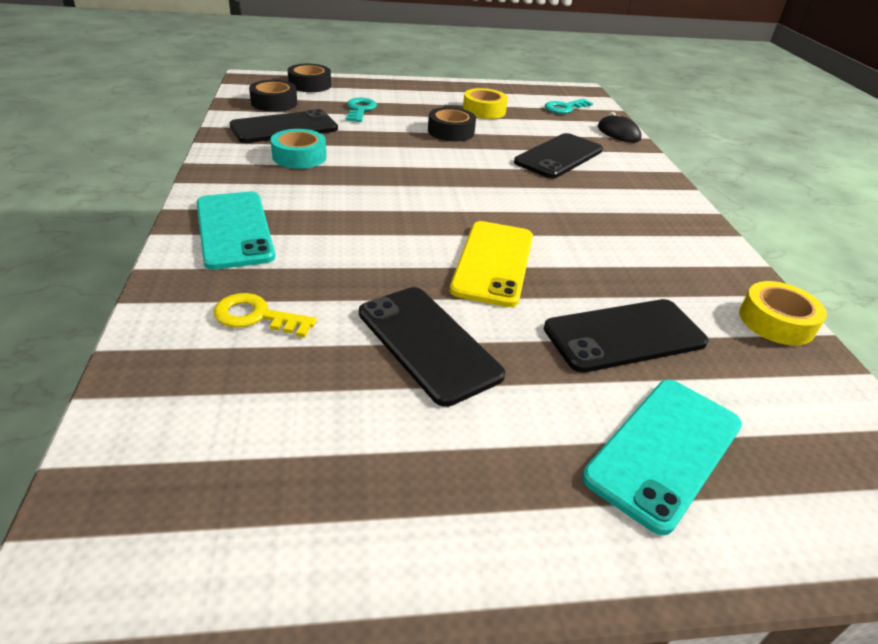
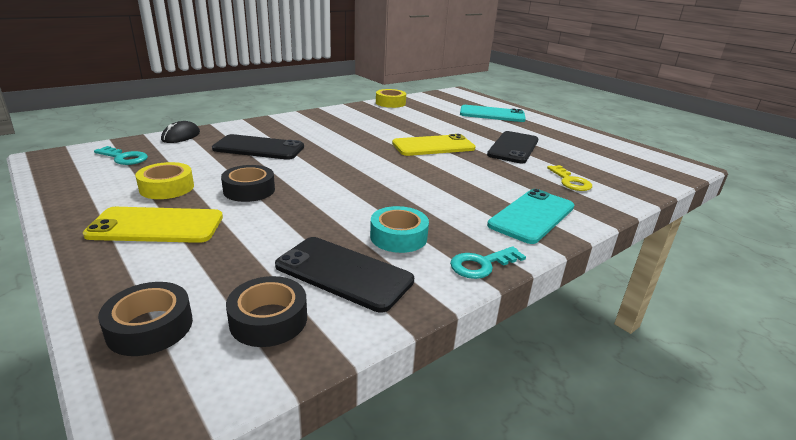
camera: 120 degrees left, 10 degrees down
(360, 109) = (231, 249): turquoise key -> turquoise key (482, 264)
(420, 99) = (156, 226): none -> yellow phone
(624, 335) = (443, 121): black phone -> none

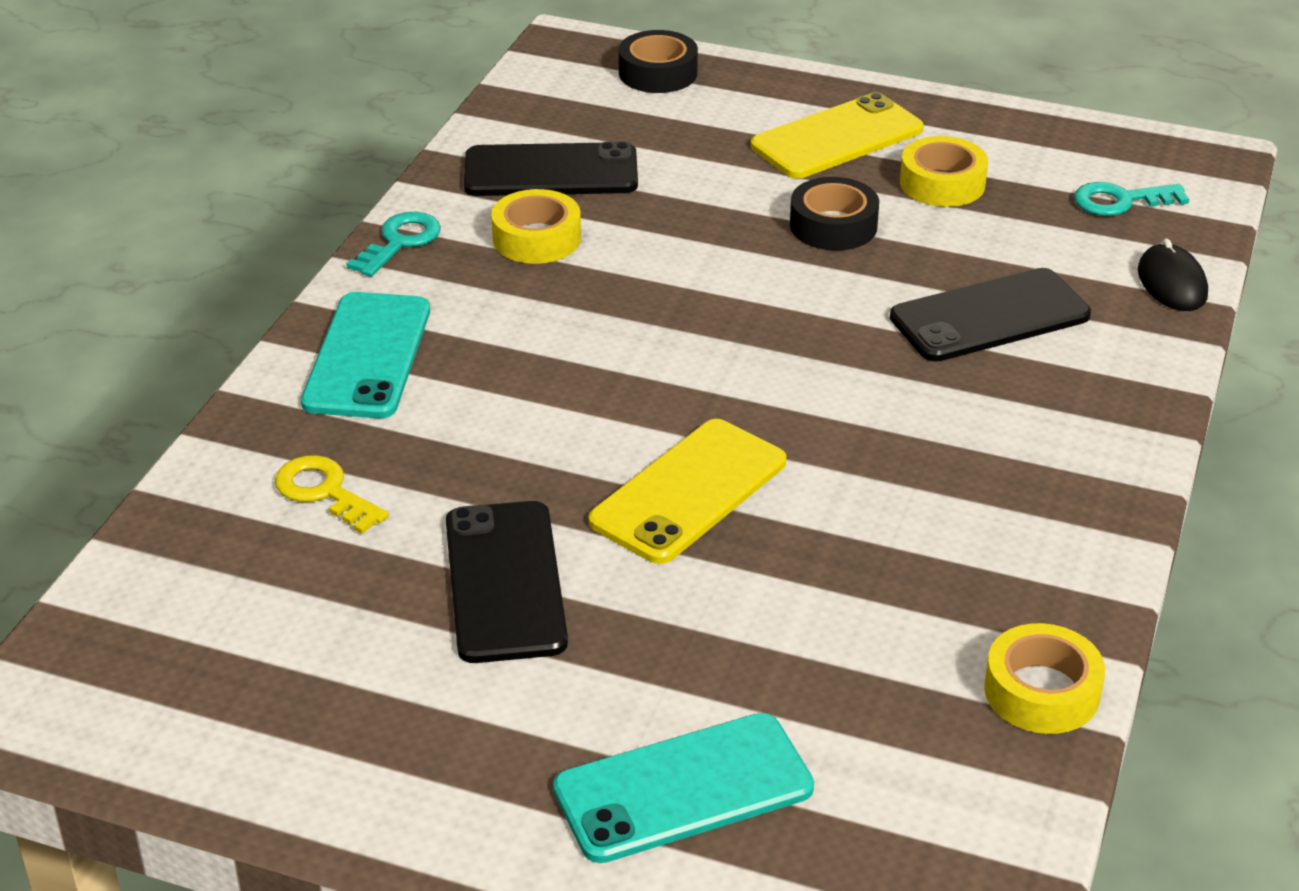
camera: 150 degrees right, 10 degrees up
(268, 319) = (568, 111): black tape -> none
(398, 237) = (536, 238): turquoise tape -> yellow tape

